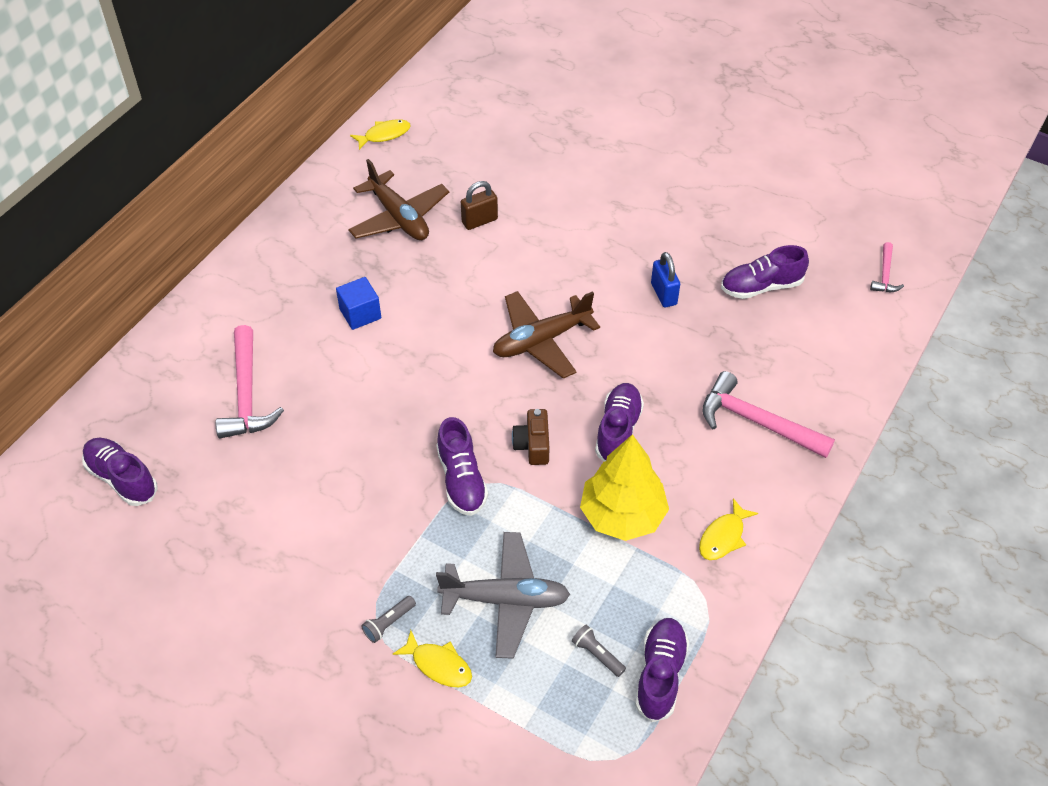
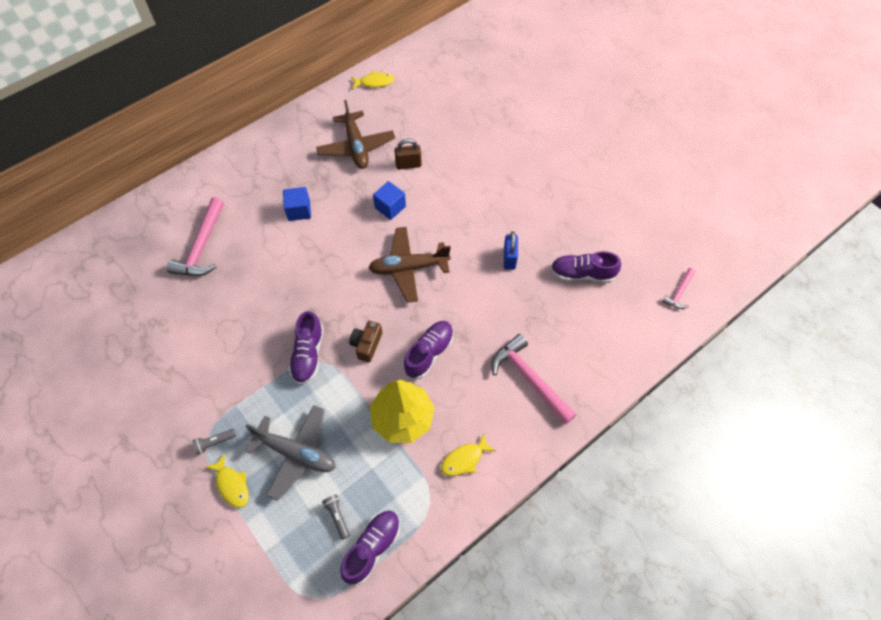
camera: 20 degrees right, 10 degrees up
(122, 478) = (101, 282): purple shoe -> none
(481, 277) = (390, 207): none -> blue cube

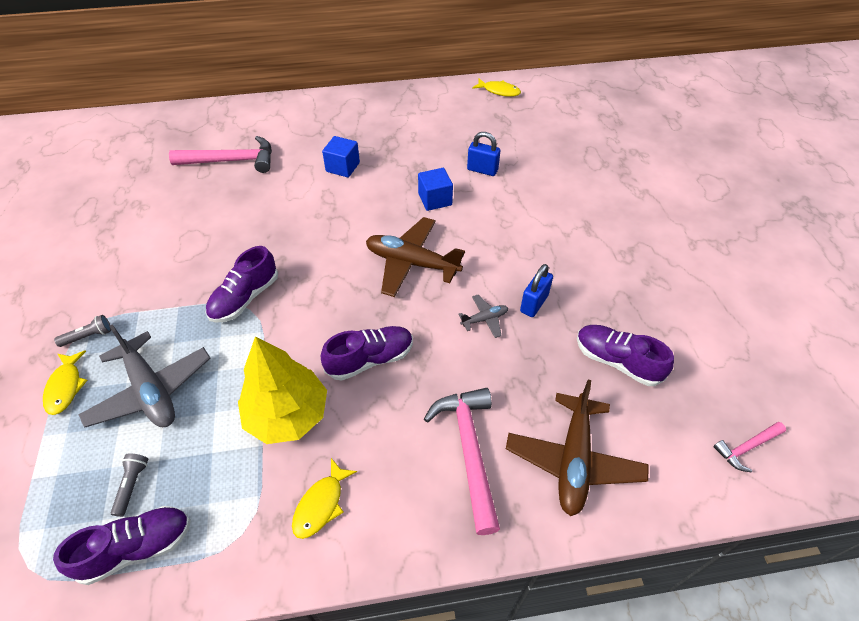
camera: 30 degrees right, 10 degrees down
(202, 247) = (231, 161): pink hammer -> pink hammer turned 135 degrees counterclockwise
(214, 442) = (88, 336): grey flashlight -> grey flashlight turned 150 degrees clockwise
(356, 147) = (440, 136): brown plane -> brown plane (573, 460)
(367, 344) = (310, 317): brown camera -> none
(408, 165) = (482, 170): brown padlock -> blue padlock
(464, 459) = (321, 504): yellow fish -> yellow fish turned 60 degrees counterclockwise
(484, 286) = (484, 319): none -> grey plane

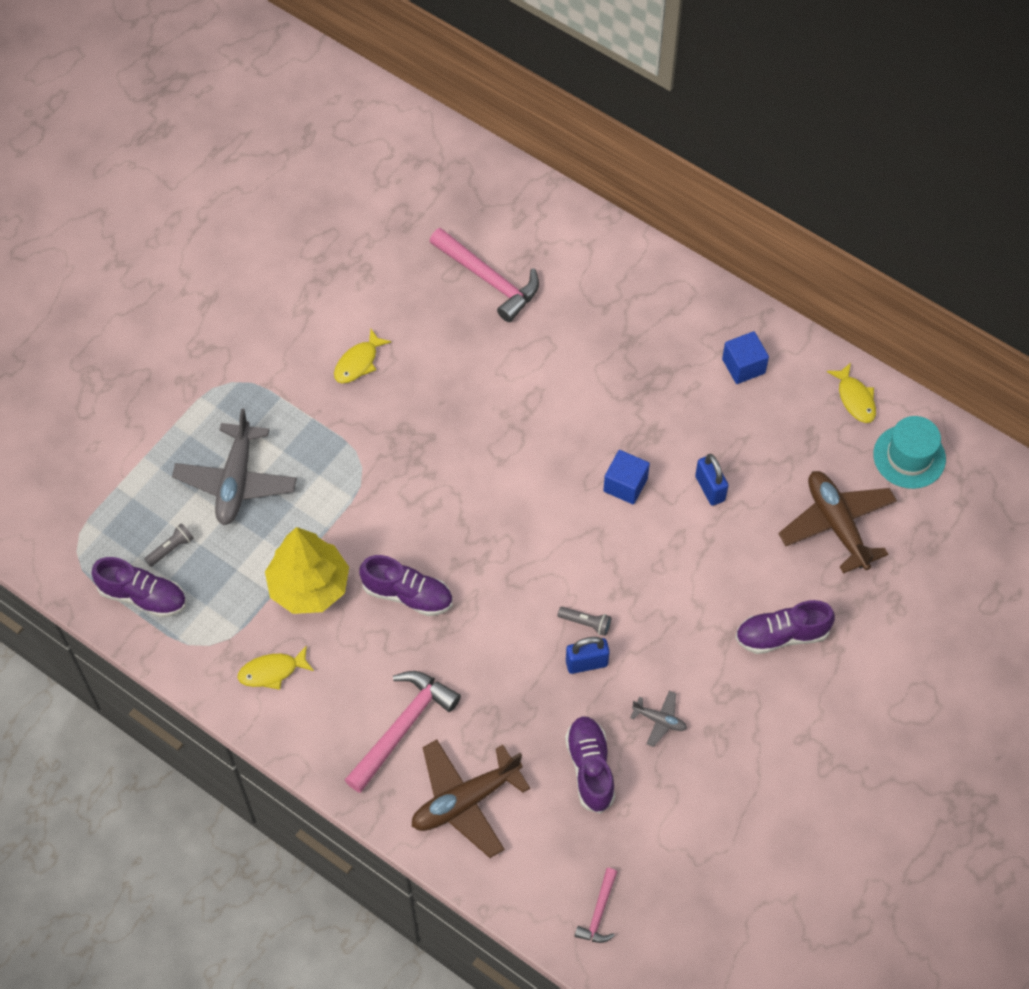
camera: 45 degrees right, 10 degrees up
(65, 387) = (184, 427): yellow fish -> yellow fish (358, 362)
(88, 336) = (229, 391): grey flashlight -> grey flashlight (586, 623)
(245, 298) = (367, 453): purple shoe -> purple shoe (781, 635)
(343, 167) = (582, 373): blue cube -> blue cube (743, 366)
(412, 263) = (531, 535): brown plane -> brown plane (837, 525)
(484, 319) = (530, 640): grey plane -> grey plane (659, 720)
(555, 96) = (909, 456): none -> turquoise hat
(746, 447) = (599, 912): pink hammer -> pink hammer turned 90 degrees counterclockwise

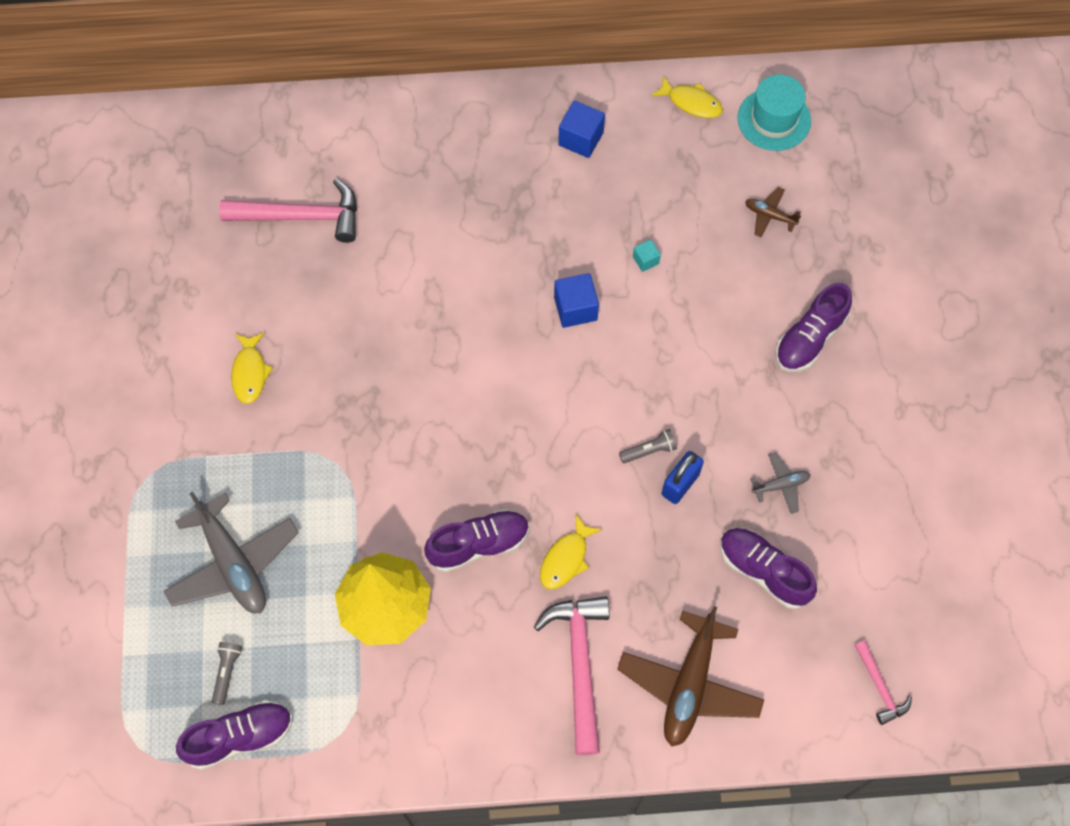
camera: 40 degrees left, 5 degrees up
(272, 671) = (421, 709): yellow fish -> yellow fish (566, 559)
(710, 488) = (645, 260): blue padlock -> turquoise cube
(837, 525) = (769, 215): brown plane -> brown plane, size x0.47

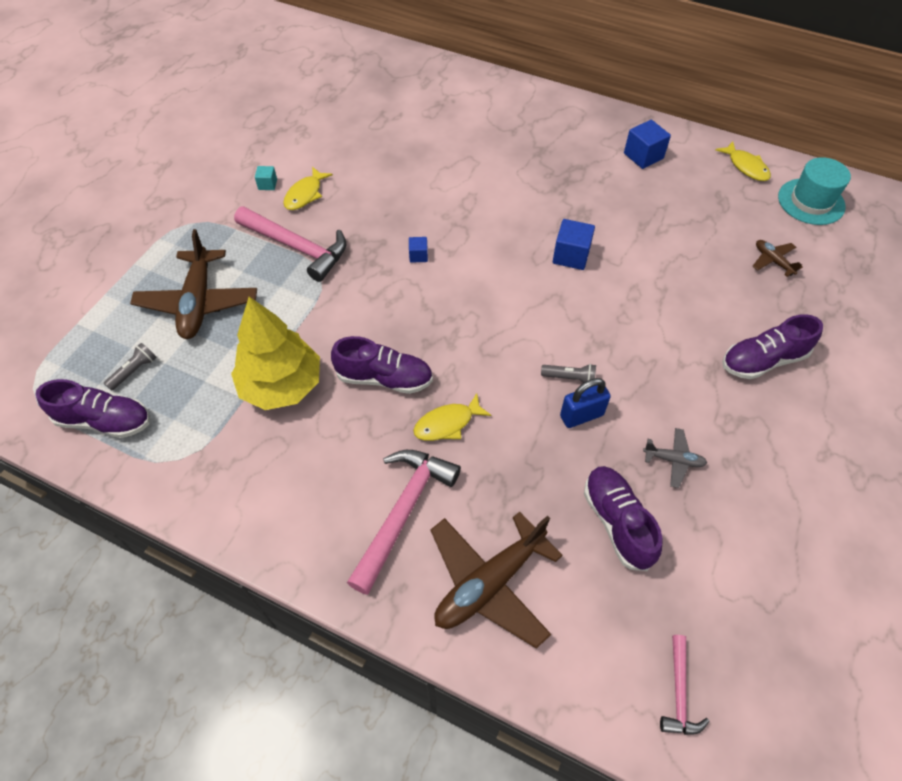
camera: 30 degrees right, 10 degrees down
(233, 563) = (198, 302): grey plane -> brown plane
(301, 217) = (409, 123): pink hammer -> pink hammer (297, 247)
(423, 388) = (418, 255): none -> blue cube
(645, 260) = (648, 248): turquoise cube -> turquoise cube (267, 184)

